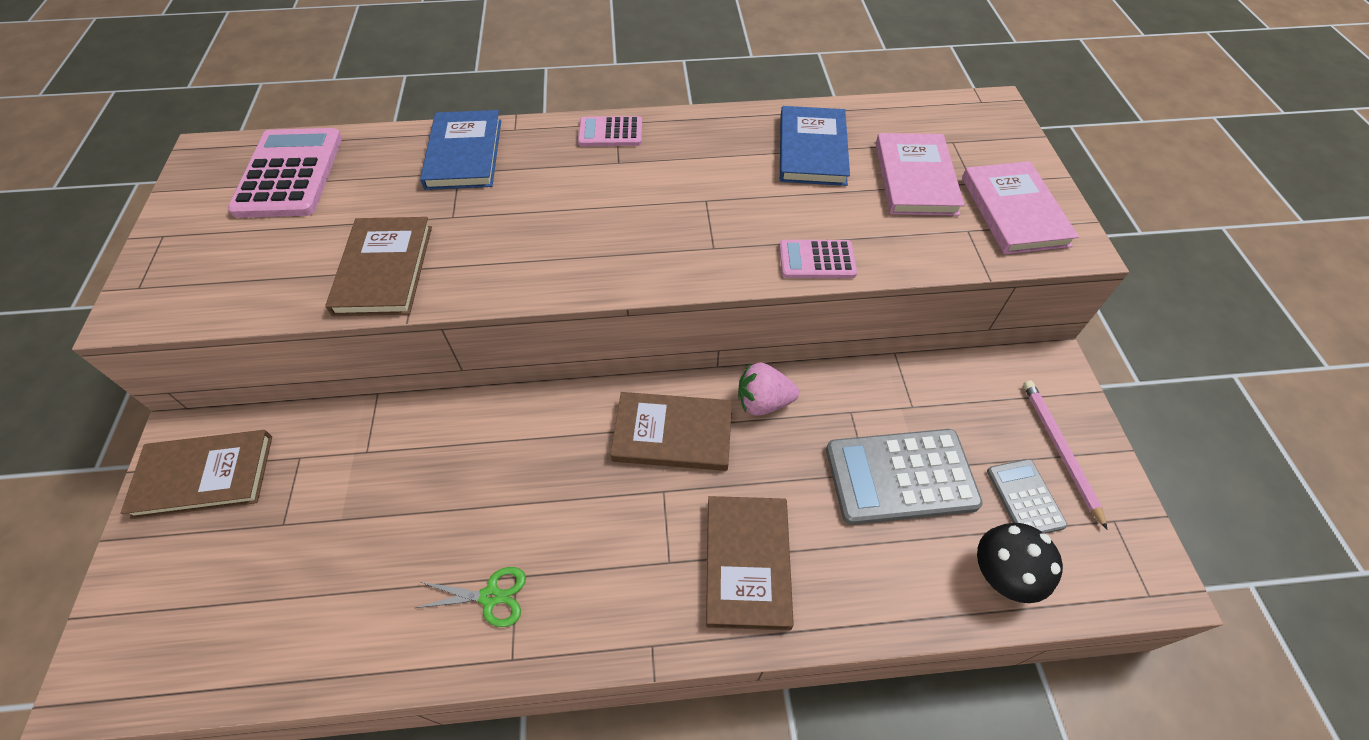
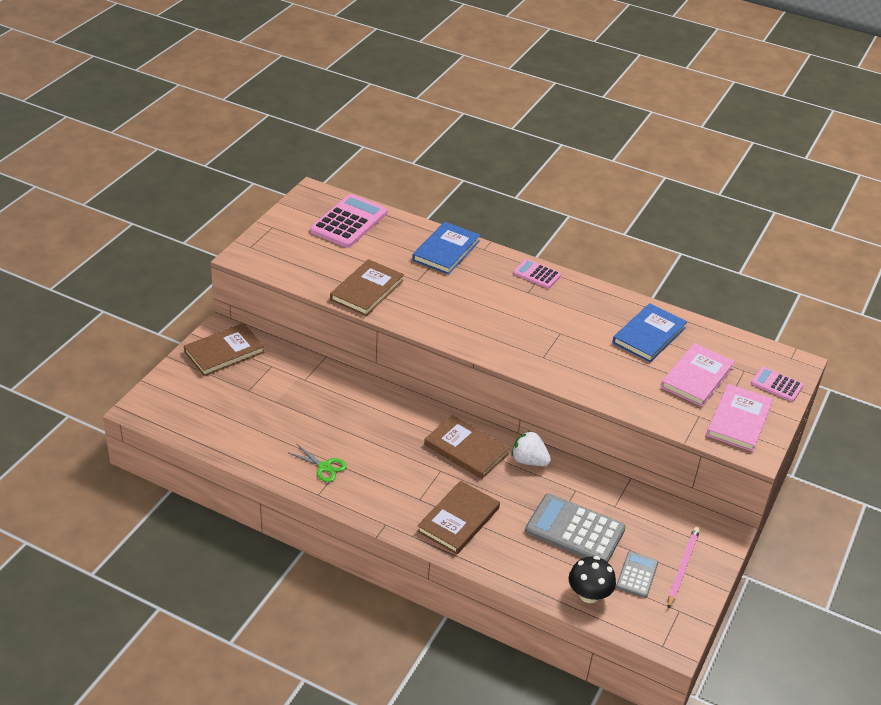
camera: 30 degrees right, 15 degrees down
(204, 476) = (224, 352): brown book -> brown book turned 60 degrees counterclockwise
(763, 402) = (529, 461): pink strawberry -> white strawberry
(817, 260) = (594, 388): pink calculator -> pink calculator (776, 385)

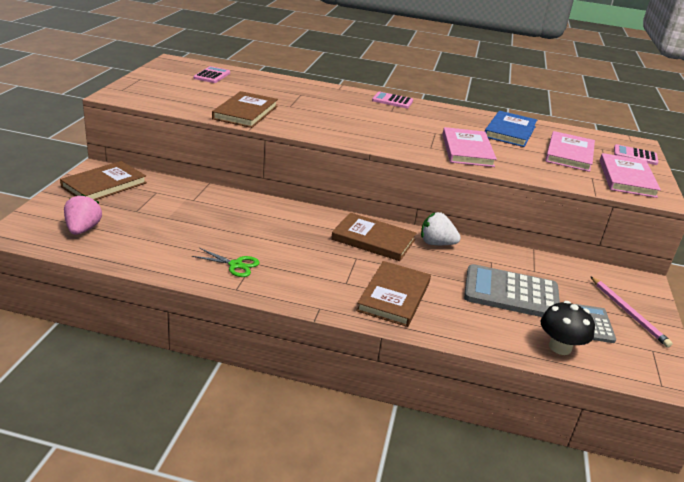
camera: 15 degrees left, 10 degrees down
(198, 410) = (83, 229): none -> pink strawberry
(349, 222) = (212, 75): pink calculator -> pink calculator, size x0.55
(446, 250) = (307, 89): blue book -> none
(581, 364) = (467, 150): none -> pink book
(682, 568) = (628, 313): pink pencil -> pink pencil turned 150 degrees clockwise

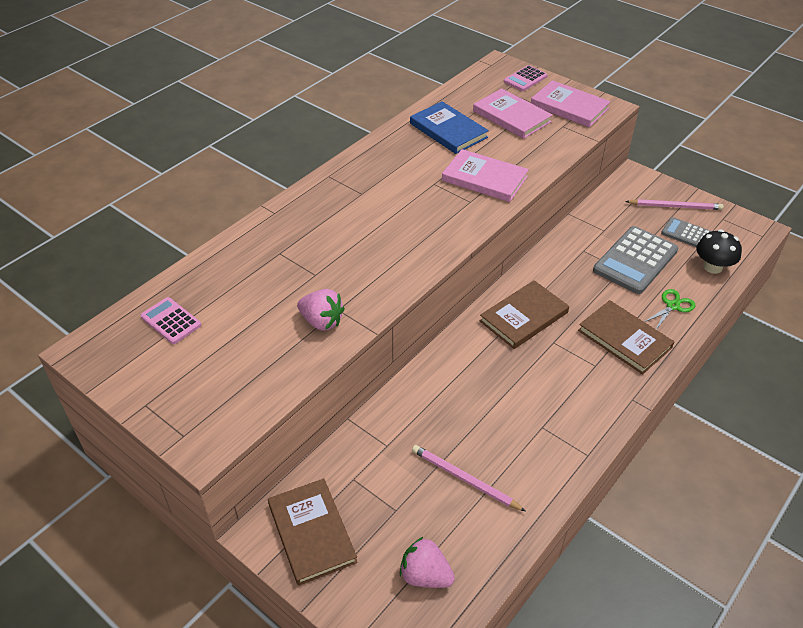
camera: 60 degrees left, 15 degrees up
(178, 234) = (464, 479): none -> pink pencil
(235, 265) = (543, 443): green scissors -> green scissors (672, 306)
(245, 112) = (321, 321): brown book -> pink strawberry
(392, 101) = (333, 182): pink calculator -> none
(436, 243) = (543, 274): white strawberry -> none

